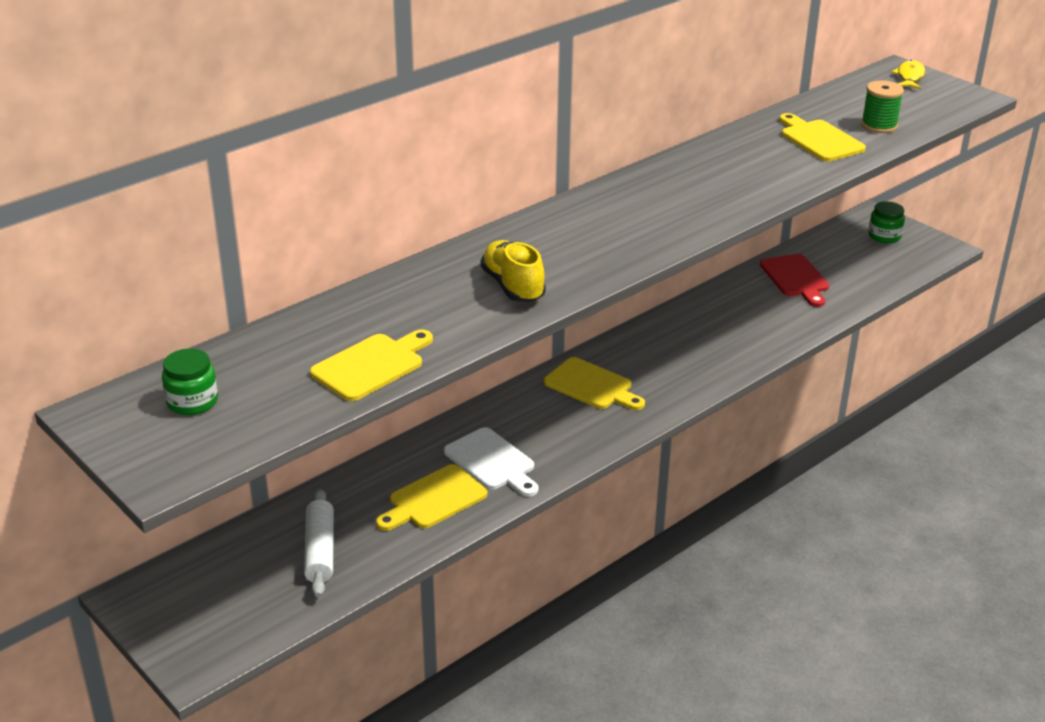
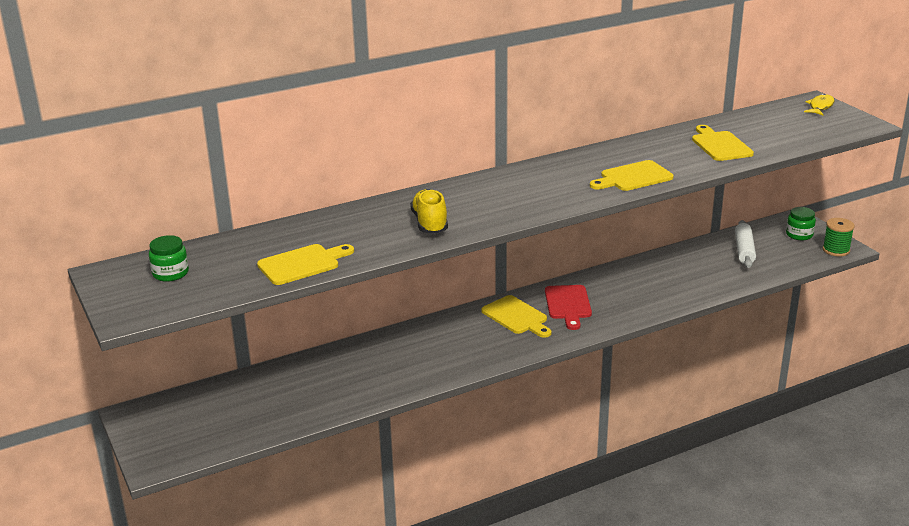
camera: 15 degrees right, 5 degrees down
(320, 550) = (270, 402): white rolling pin -> white rolling pin (744, 250)
(434, 499) = (365, 379): yellow cutting board -> yellow cutting board (633, 177)
(492, 462) = (419, 360): white cutting board -> none
(795, 278) = (711, 258): red cutting board -> red cutting board (568, 304)
(879, 125) = (774, 139): green spool -> green spool (836, 250)

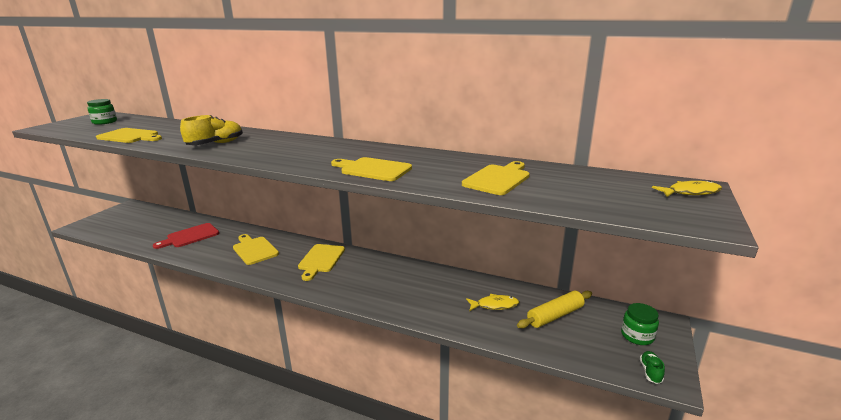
camera: 50 degrees right, 5 degrees down
(436, 348) = (254, 250): none -> yellow cutting board
(568, 304) = (358, 271): red cutting board -> red cutting board (190, 236)
(702, 266) = (495, 305): none -> yellow fish
(744, 250) = (555, 316): white rolling pin -> yellow rolling pin
(836, 250) = (650, 372): green spool -> green shoe

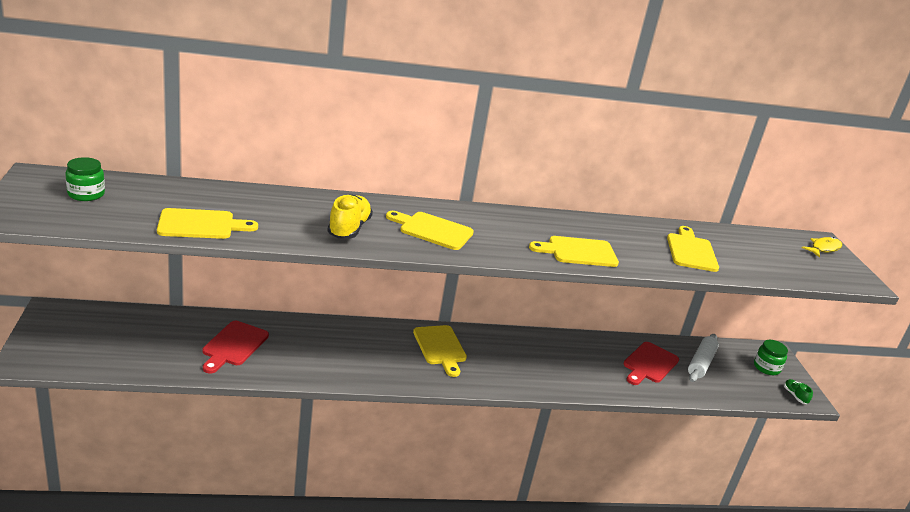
camera: 35 degrees left, 5 degrees up
(254, 250) = (347, 349): yellow cutting board -> yellow cutting board (432, 230)
(495, 305) = (649, 364): yellow fish -> red cutting board
(555, 316) = (700, 363): yellow rolling pin -> white rolling pin

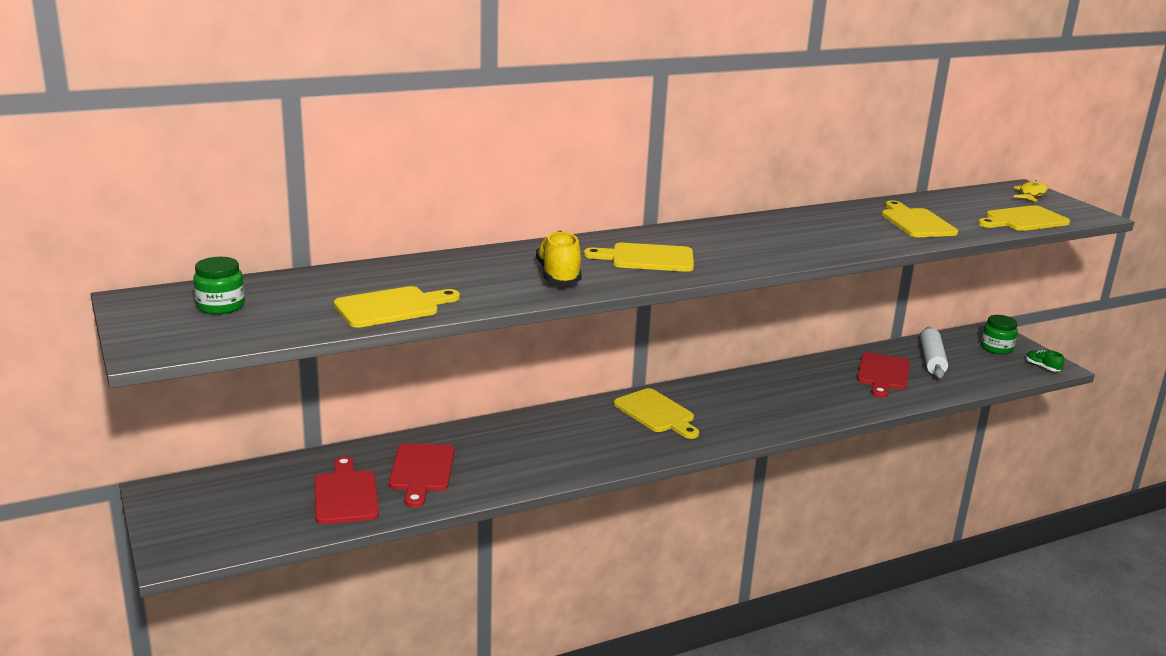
camera: 15 degrees left, 5 degrees down
(168, 349) = (346, 495): none -> red cutting board
(578, 252) = (812, 246): yellow cutting board -> yellow cutting board (1023, 220)

